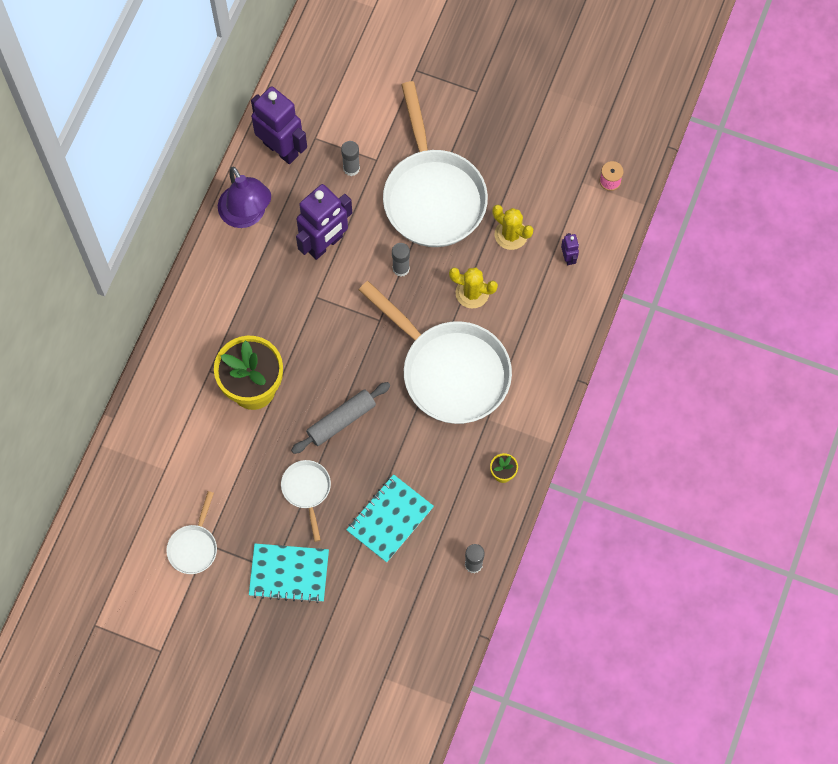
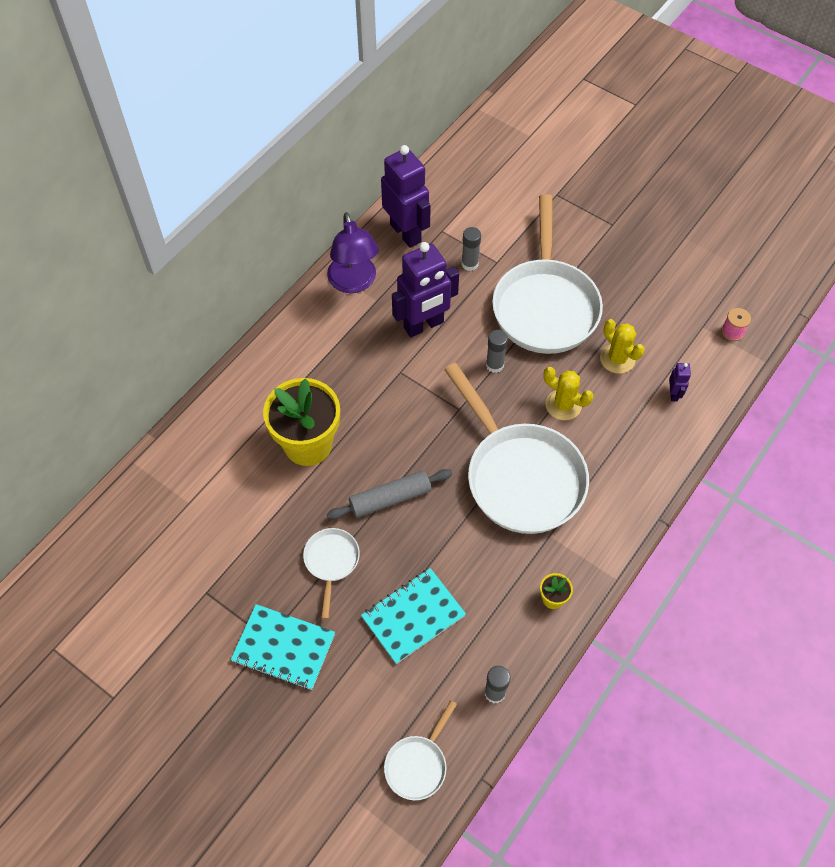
camera: 15 degrees right, 10 degrees down
(194, 547) = (190, 591): white pan -> white pan (418, 764)

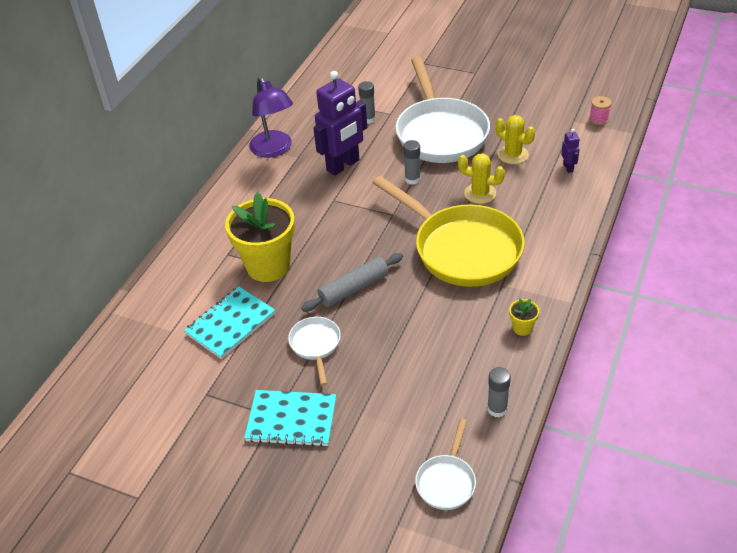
camera: 10 degrees left, 15 degrees down
(406, 233) = (308, 110): purple robot -> none
(413, 616) = (403, 369): turquoise notebook -> turquoise notebook (230, 324)
(520, 476) = (461, 249): white pan -> yellow pan

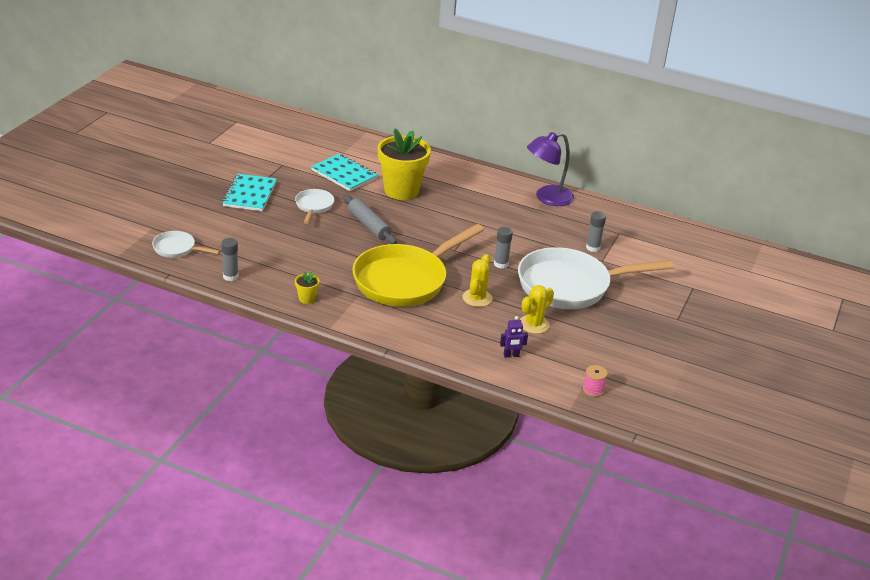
camera: 85 degrees right, 10 degrees down
(316, 345) = (314, 206): white pan -> white pan turned 75 degrees counterclockwise
(343, 165) = (523, 230): purple robot -> none

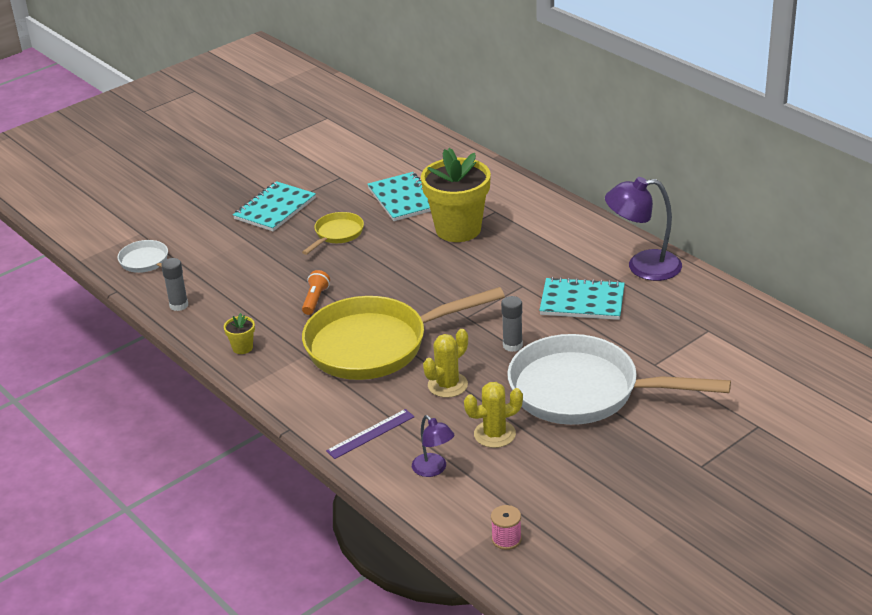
camera: 30 degrees right, 0 degrees up
(314, 206) = (337, 234): white pan -> yellow pan
(335, 255) = (315, 300): none -> orange flashlight
(368, 225) = (384, 268): grey rolling pin -> none
(449, 340) = (370, 434): none -> purple ruler
(511, 355) = (433, 469): purple robot -> purple lamp
(525, 227) = (582, 301): none -> turquoise notebook
(593, 247) = (655, 344): grey glue stick -> none

